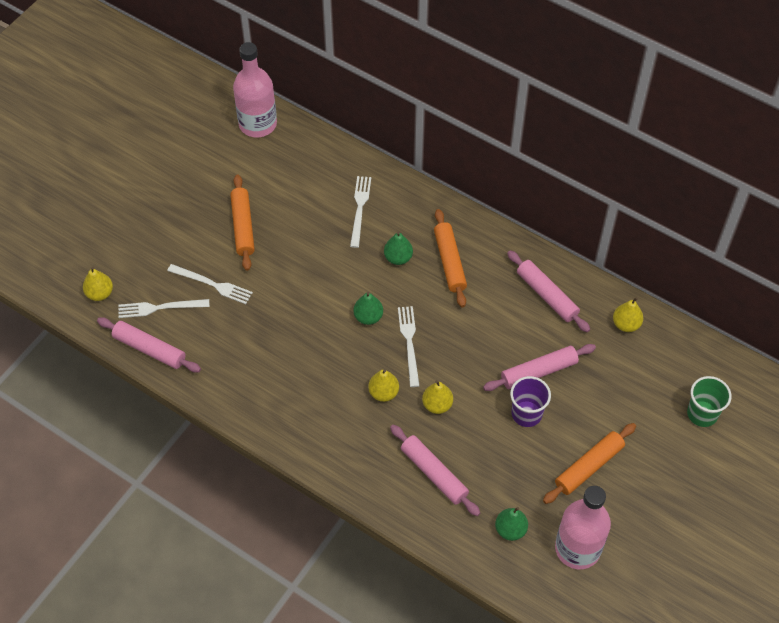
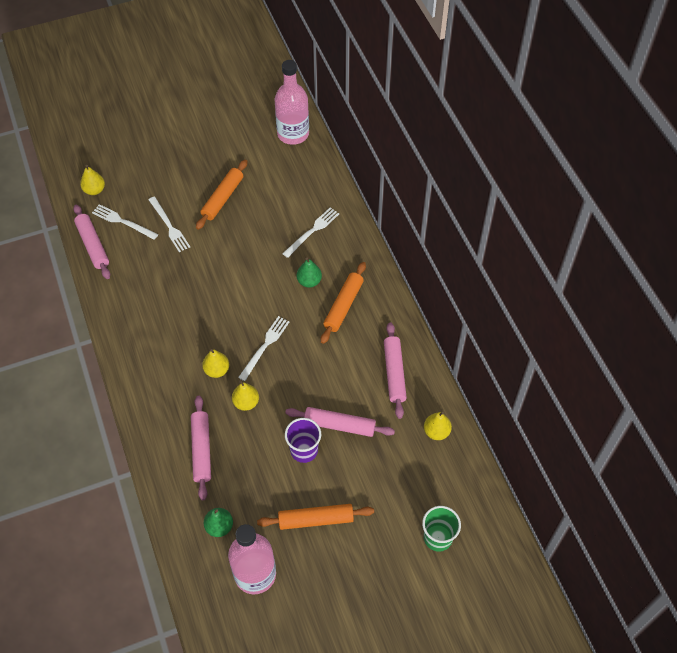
camera: 35 degrees right, 0 degrees up
(368, 317) = (252, 310): green pear -> none

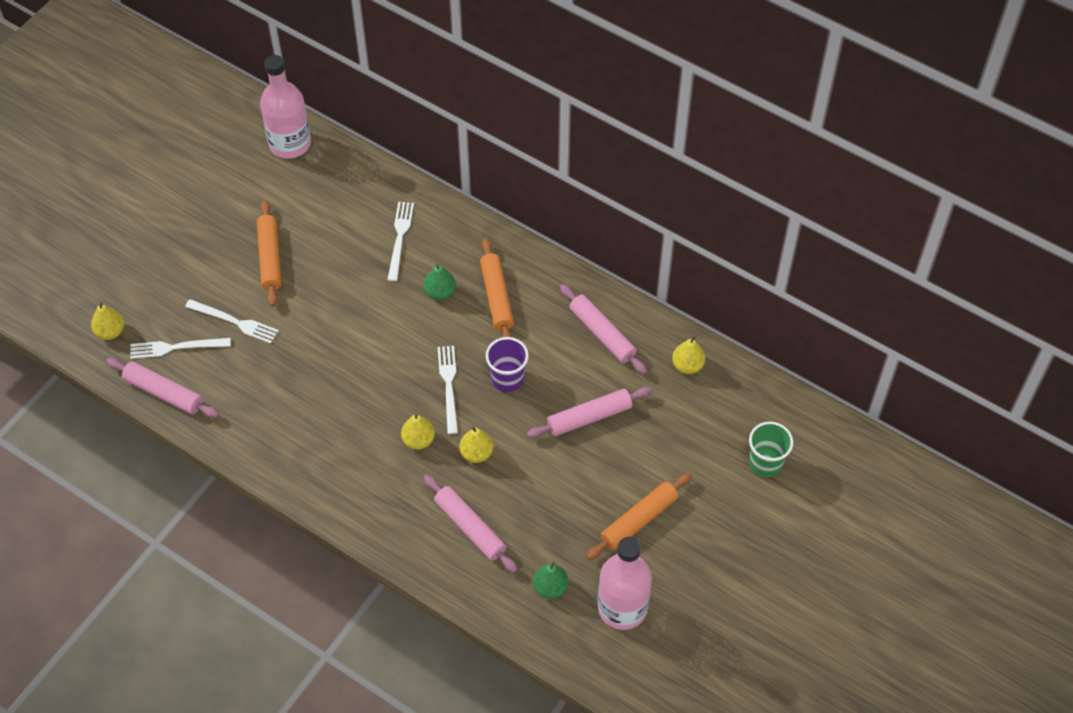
camera: 35 degrees left, 0 degrees up
(304, 450) = (574, 463): purple cup -> purple cup (507, 378)

